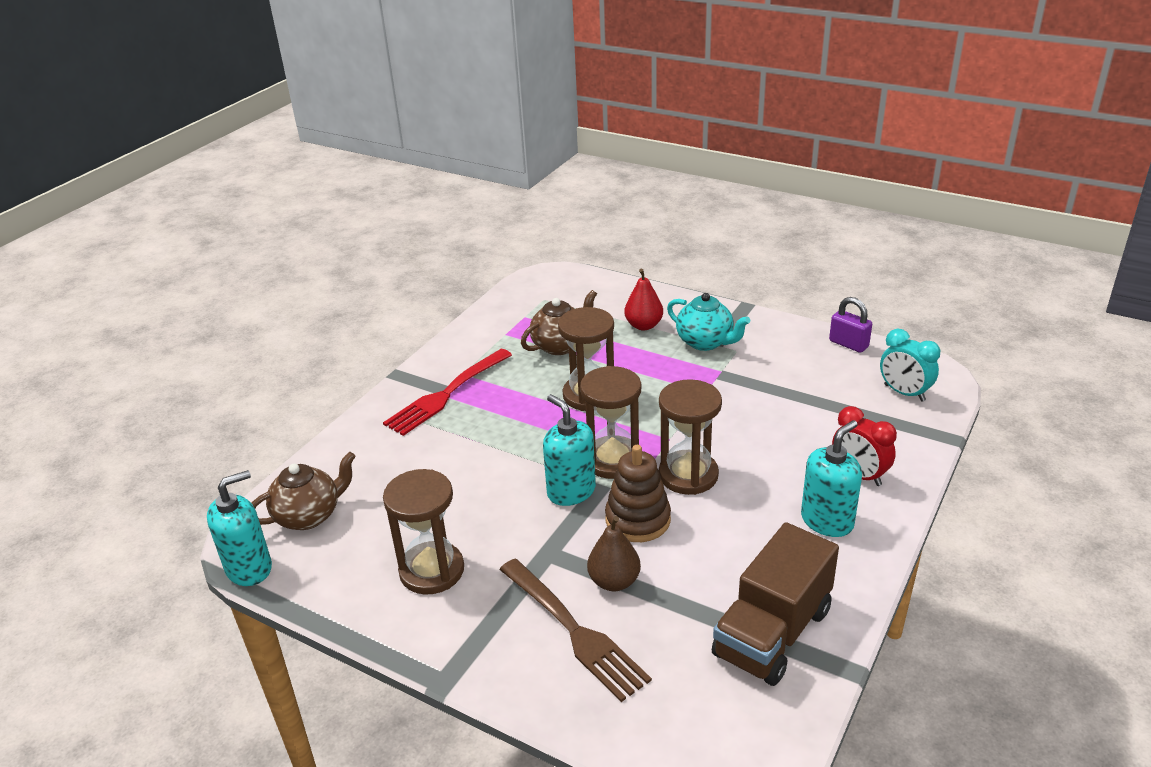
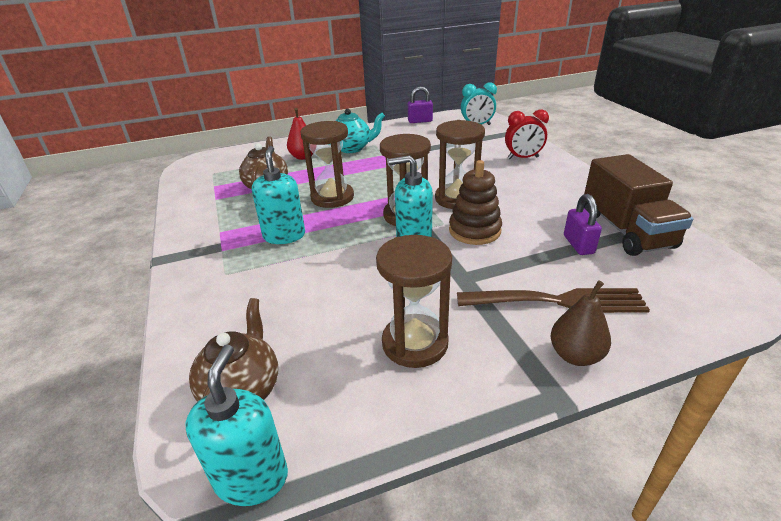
camera: 50 degrees left, 0 degrees up
(447, 393) = (228, 247): red fork -> none
(614, 581) = (523, 264): brown pear -> brown pear (575, 355)
(696, 606) = (578, 244): none -> purple padlock
(827, 521) = (548, 179): turquoise soap dispenser -> turquoise soap dispenser (284, 236)

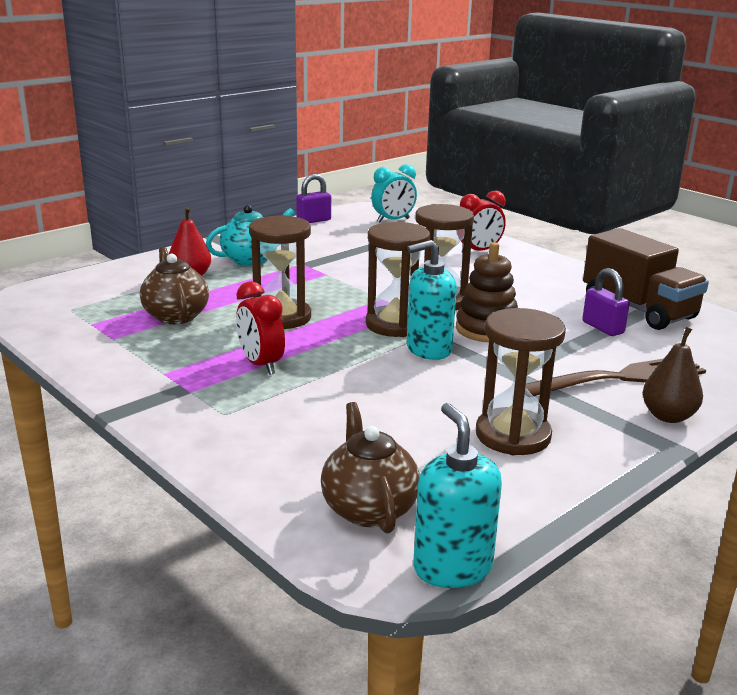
camera: 25 degrees left, 10 degrees down
(284, 236) = (261, 365): turquoise soap dispenser -> red clock

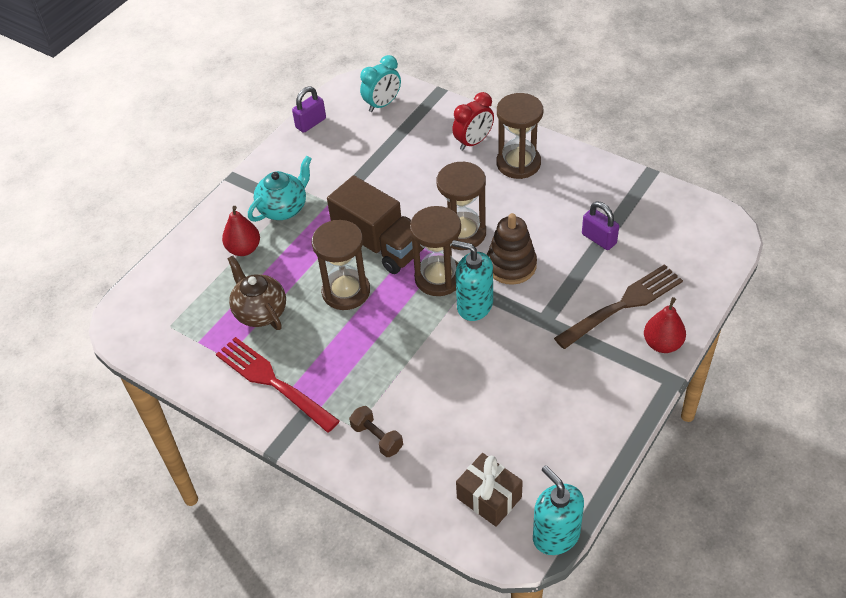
camera: 10 degrees left, 25 degrees up
(152, 364) = (274, 382): none -> red fork
(246, 427) = (377, 438): none -> brown dumbbell
(261, 365) = (356, 361): red clock -> none
(368, 508) = (489, 498): brown teapot -> brown gift
(428, 349) = (474, 305): turquoise soap dispenser -> turquoise soap dispenser turned 60 degrees clockwise
(513, 435) = (562, 395): brown hourglass -> brown hourglass (518, 163)
(638, 309) = (622, 204): brown truck -> brown truck (380, 244)
(668, 416) = (662, 344): brown pear -> red pear

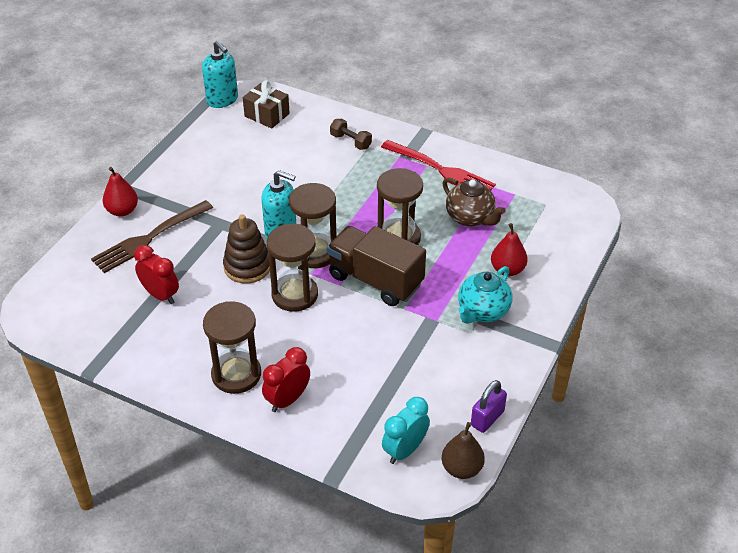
camera: 170 degrees right, 5 degrees down
(342, 92) = (462, 468): none -> brown pear
(599, 239) = (160, 295): purple padlock -> red clock

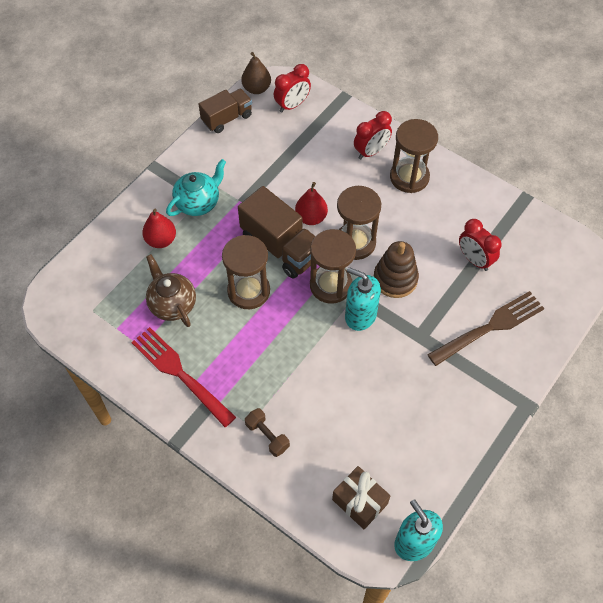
camera: 170 degrees left, 15 degrees up
(122, 211) = (521, 368): red pear -> red pear (311, 217)
(404, 450) = (292, 105): turquoise clock -> red clock
(487, 418) = (227, 118): purple padlock -> brown truck

